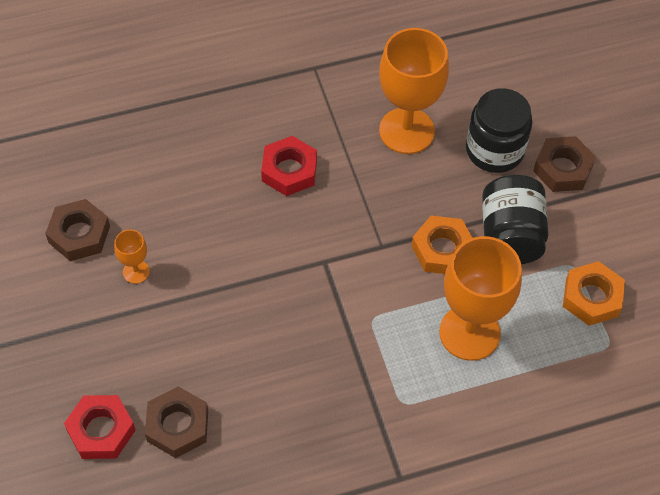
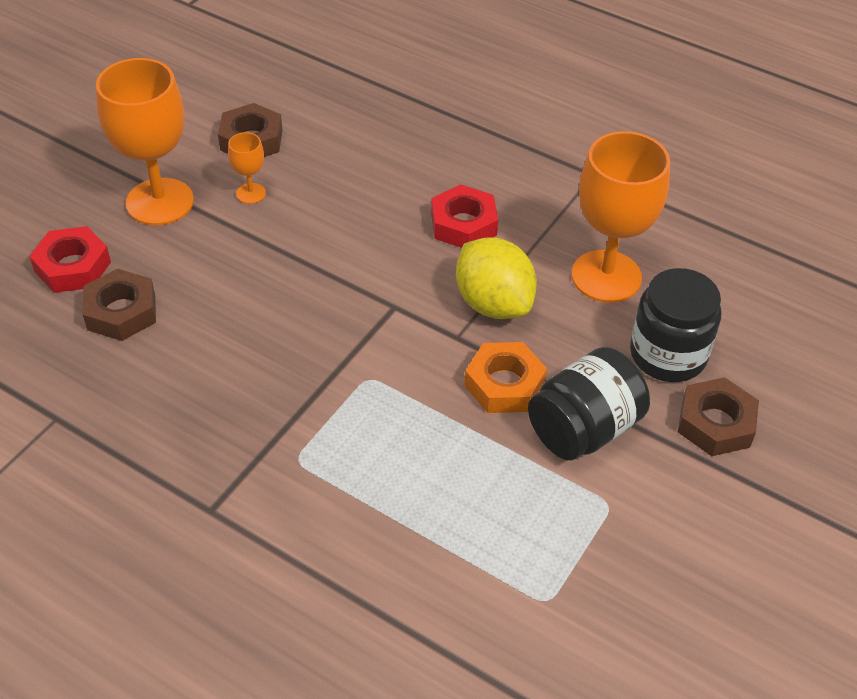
camera: 50 degrees right, 10 degrees down
(373, 206) = (493, 303): none -> yellow lemon
(469, 332) = (432, 465): orange goblet -> orange goblet (160, 202)
(592, 297) = (588, 547): orange nut -> none

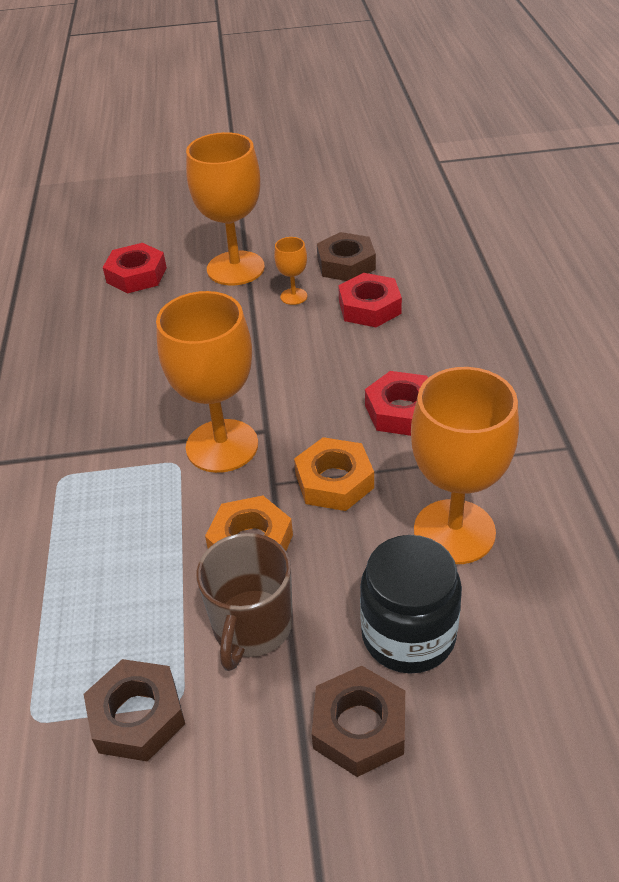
camera: 55 degrees right, 5 degrees down
(121, 312) = (119, 317): brown nut -> brown nut (137, 716)
(325, 163) = (369, 307): none -> red nut
(381, 341) = (222, 446): none -> orange goblet
(493, 303) = (334, 481): yellow lemon -> orange nut
(583, 429) = (252, 627): black jar -> brown mug

